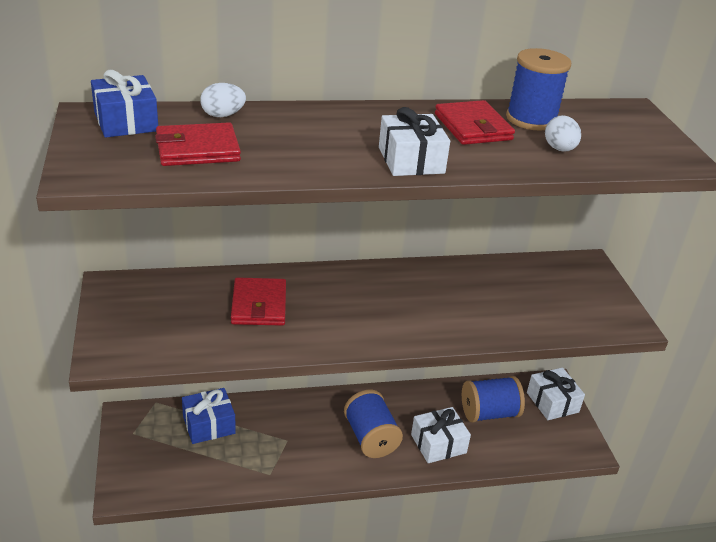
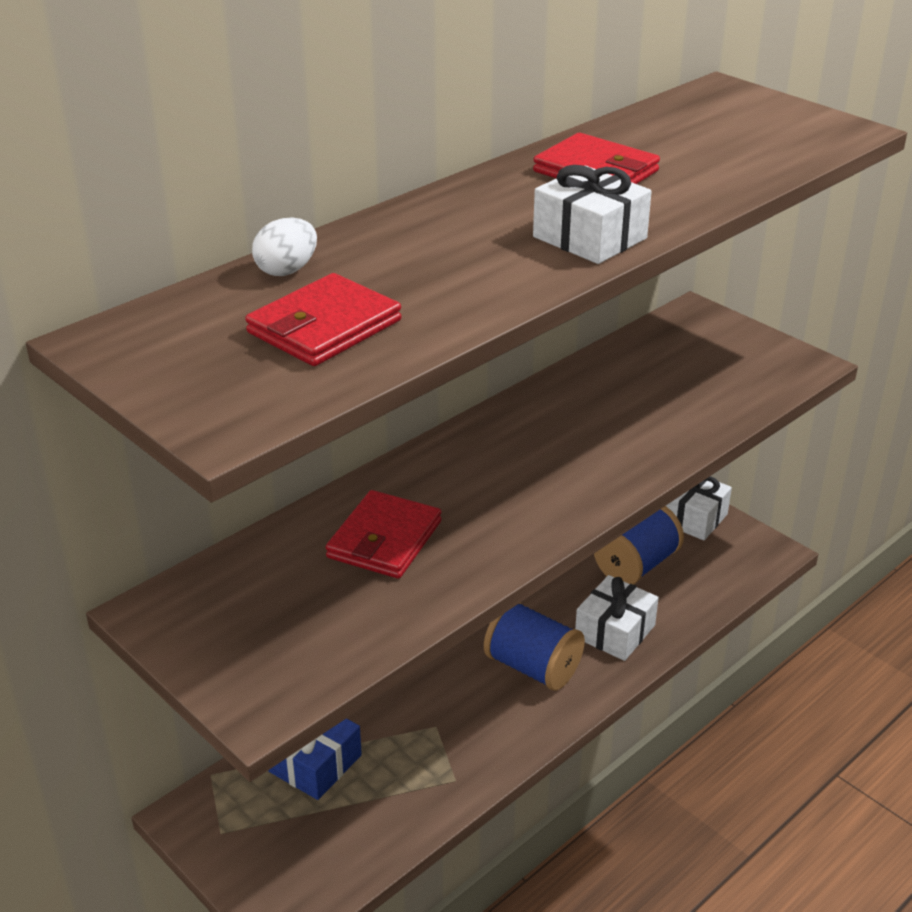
camera: 30 degrees left, 0 degrees up
(126, 122) = (171, 330): blue gift -> none
(259, 305) = (384, 539): red wallet -> red wallet turned 60 degrees clockwise
(531, 119) = (641, 139): blue spool -> none
(559, 149) = (717, 163): white egg -> none

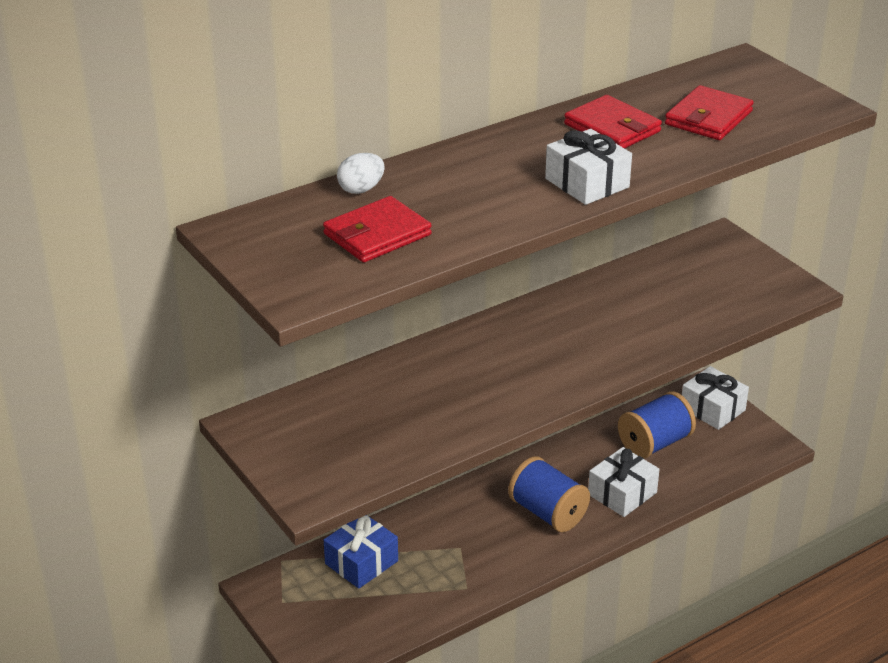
camera: 10 degrees right, 0 degrees up
(384, 539) = (422, 392): red wallet -> red wallet (708, 118)

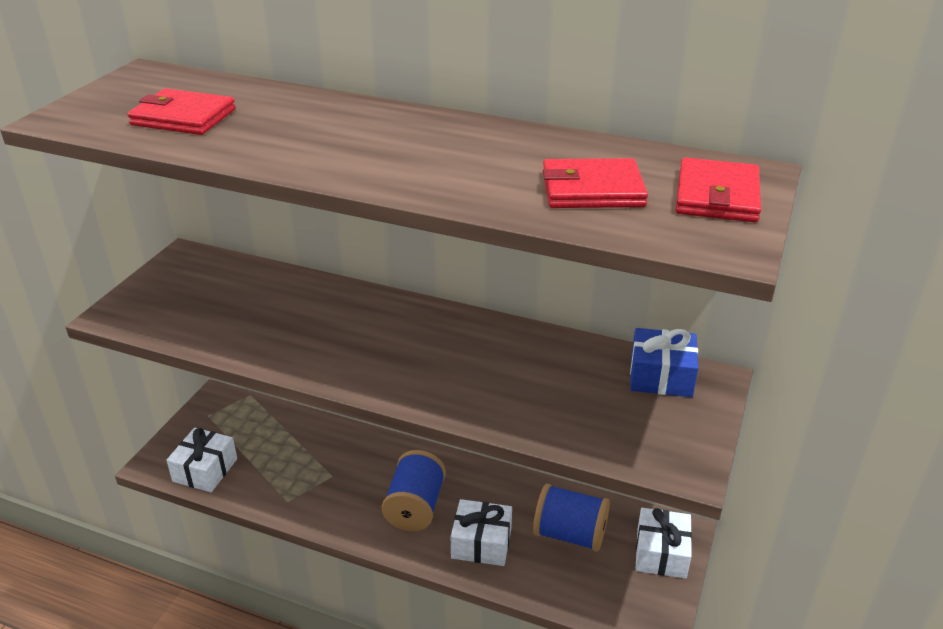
camera: 55 degrees right, 0 degrees up
(361, 189) = (254, 92): white egg -> none
(361, 562) = (276, 433): blue gift -> blue gift (661, 376)
(587, 183) = (372, 170): white gift -> white gift (205, 470)
(612, 128) = (498, 152): red wallet -> red wallet (716, 196)

